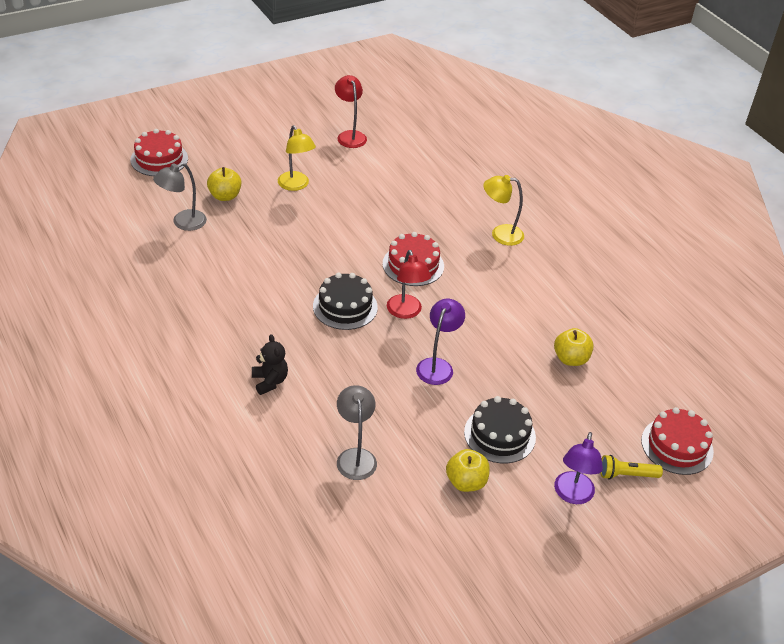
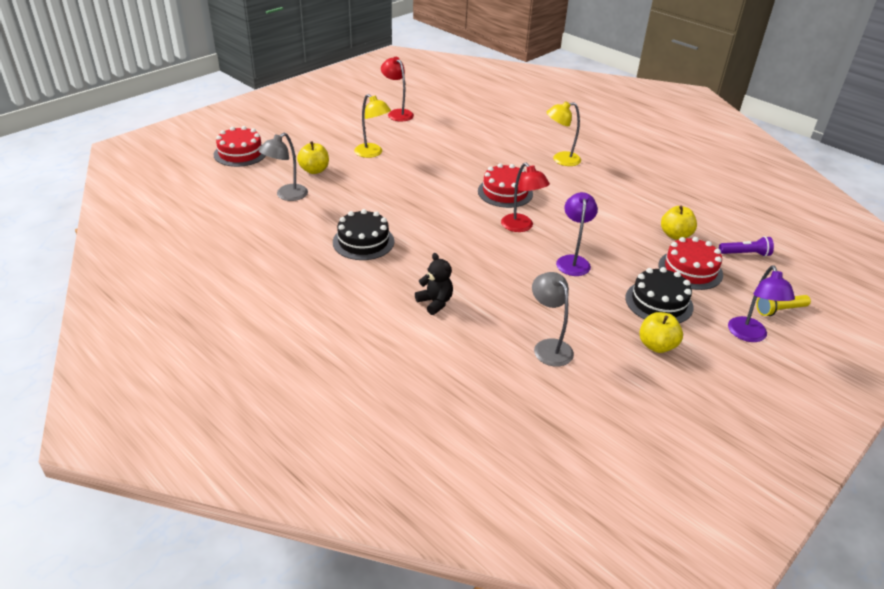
camera: 15 degrees left, 5 degrees down
(345, 307) = (467, 232): black cake -> black cake (363, 241)
(635, 399) = (745, 254): none -> purple flashlight
(677, 446) = (801, 280): red cake -> red cake (690, 270)

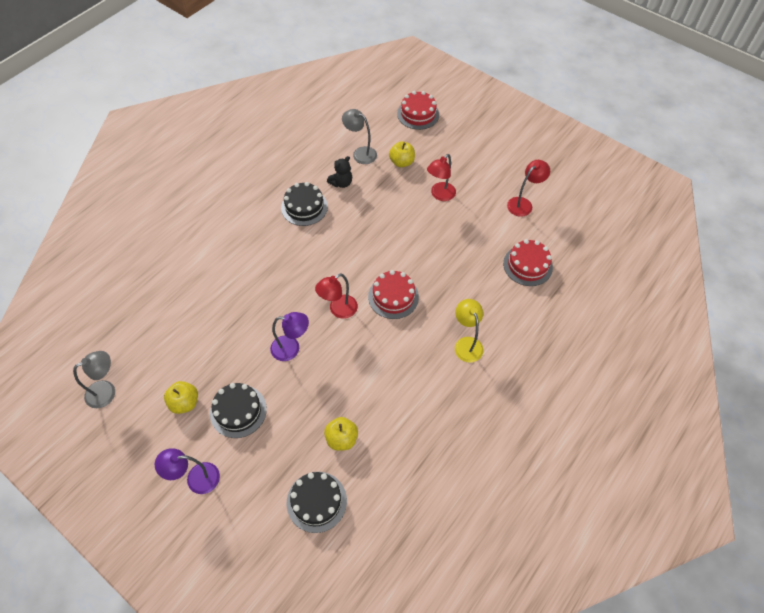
camera: 85 degrees right, 20 degrees up
(372, 153) = (440, 195): yellow lamp -> red lamp
(435, 302) = (233, 257): black teddy bear -> black teddy bear (341, 183)
(548, 347) = (184, 328): grey lamp -> grey lamp (107, 391)
(690, 270) = (286, 444): red cake -> red cake (527, 265)
(745, 254) = (316, 501): purple flashlight -> black cake
(780, 310) = (230, 514): yellow flashlight -> none

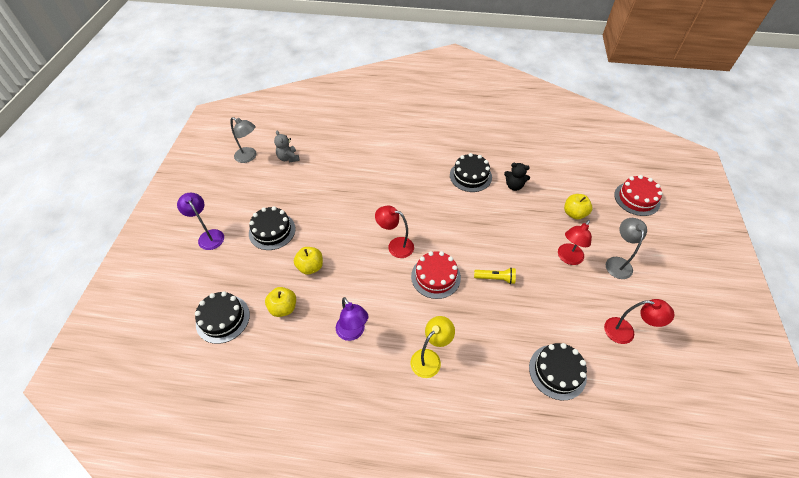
camera: 60 degrees right, 5 degrees down
(144, 351) = (288, 158): none -> grey teddy bear
(184, 403) = (262, 199): yellow apple -> yellow apple (310, 267)
(291, 348) = (341, 234): purple lamp -> purple lamp (353, 332)
(360, 153) = (555, 182): grey lamp -> grey lamp (617, 262)
(424, 255) = (495, 278): none -> yellow flashlight
(440, 195) = (568, 258): red lamp -> red lamp turned 60 degrees counterclockwise
(527, 265) = (557, 371): red cake -> black cake

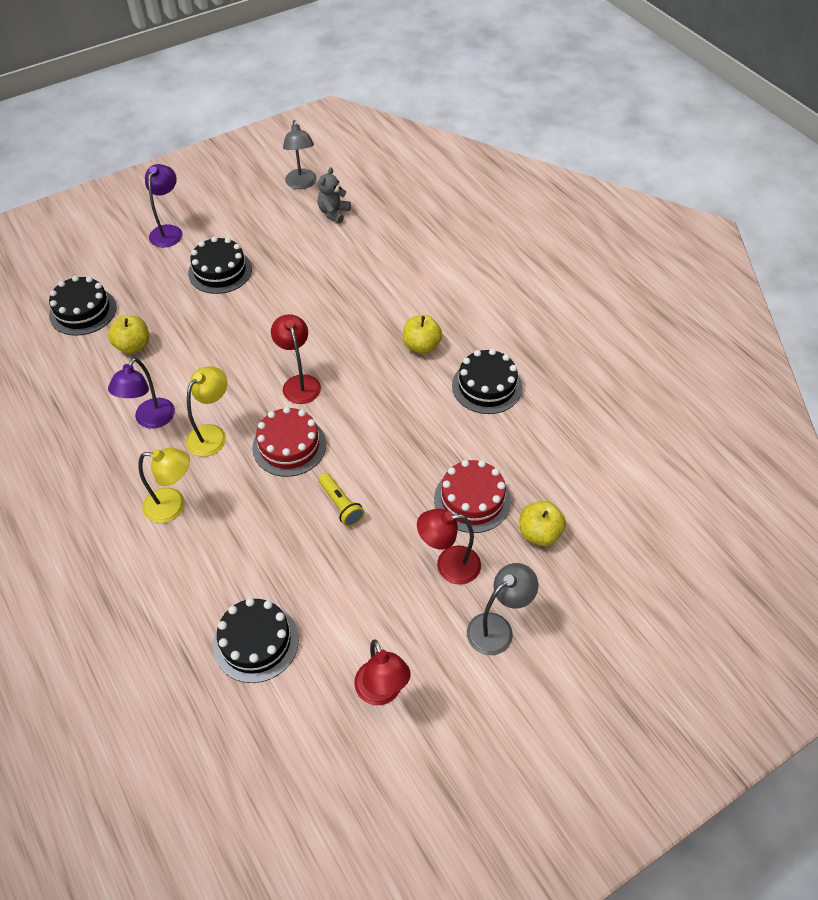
camera: 50 degrees right, 0 degrees up
(310, 267) = (202, 332): yellow apple -> yellow apple (421, 346)
(394, 307) = (212, 434): none -> yellow lamp
(514, 186) = (519, 440): black teddy bear -> none
(637, 198) = (653, 596): red cake -> red cake (472, 499)

